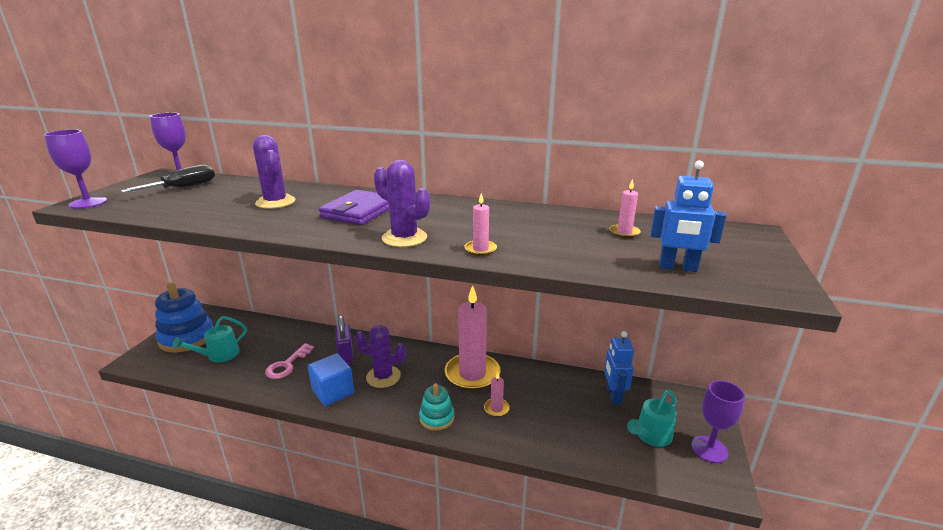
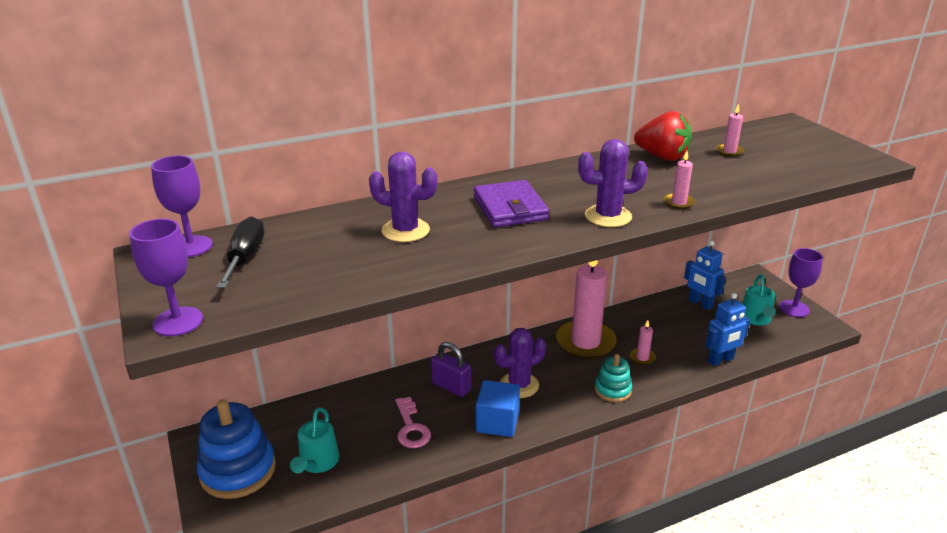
camera: 40 degrees left, 5 degrees up
(550, 218) = (662, 157): none -> red strawberry
(677, 268) = (805, 167): blue robot -> blue robot (720, 360)

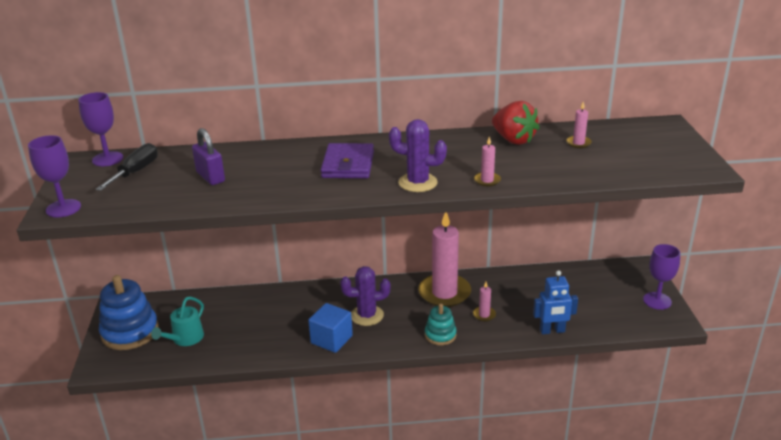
camera: 20 degrees right, 0 degrees up
(405, 230) = (257, 170): purple cactus -> none
(411, 428) = (265, 329): pink key -> none
(451, 387) = (314, 305): purple padlock -> purple padlock (210, 177)
(700, 304) = (570, 280): blue robot -> none
(756, 319) = (612, 303): turquoise watering can -> none

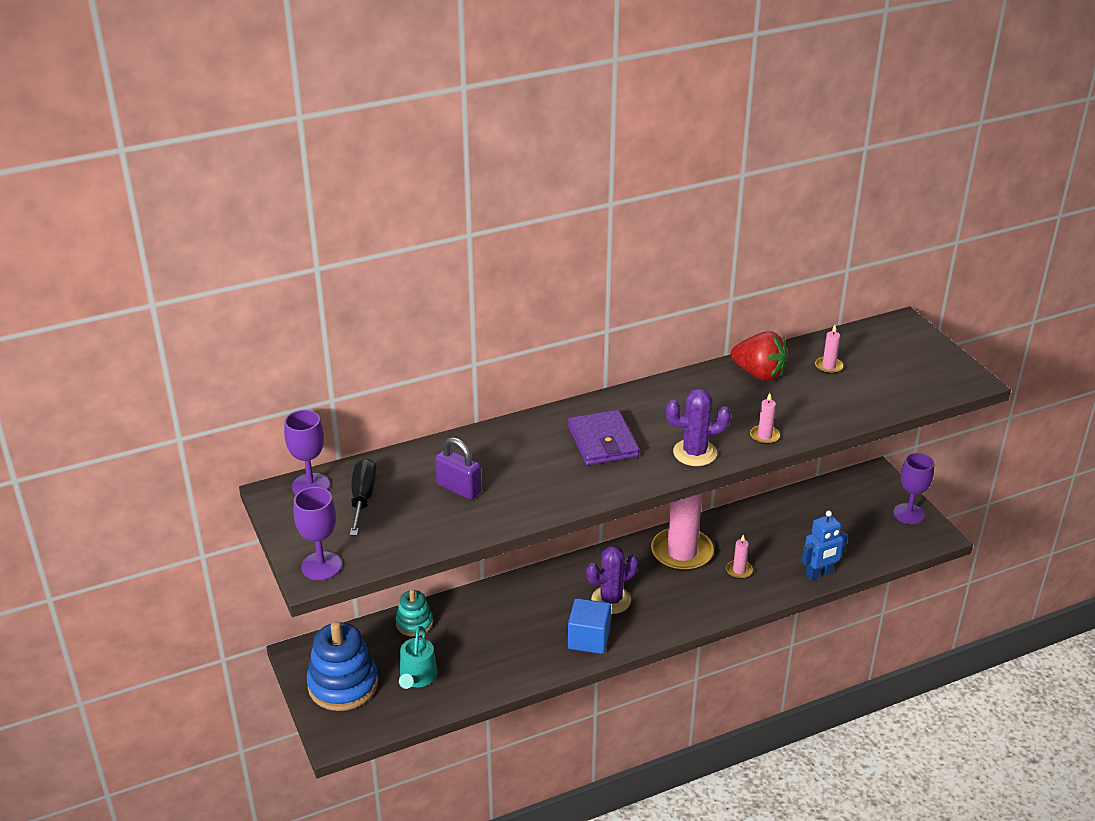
camera: 20 degrees left, 5 degrees up
(440, 335) = (705, 606): turquoise stacking toy -> turquoise stacking toy (414, 623)

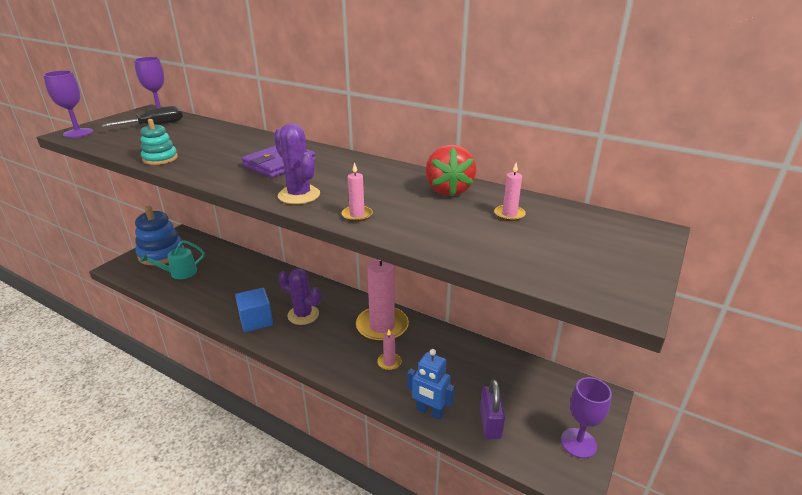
camera: 55 degrees right, 5 degrees down
(414, 623) = (227, 255): turquoise stacking toy -> turquoise stacking toy (160, 158)
(459, 488) = (183, 142): purple padlock -> purple padlock (490, 423)

